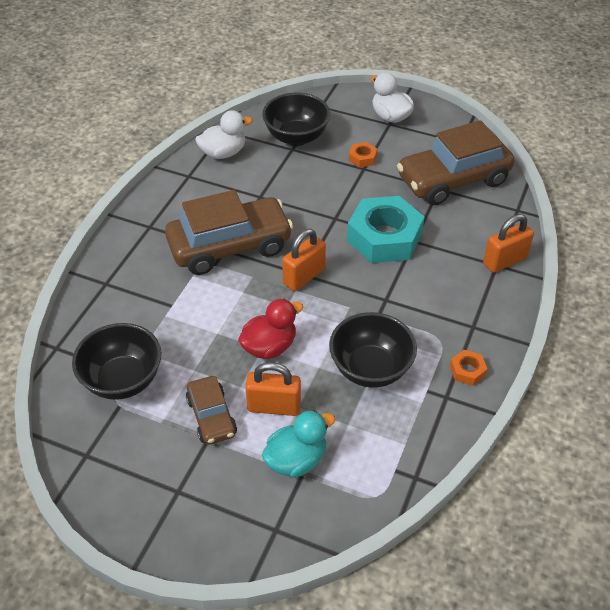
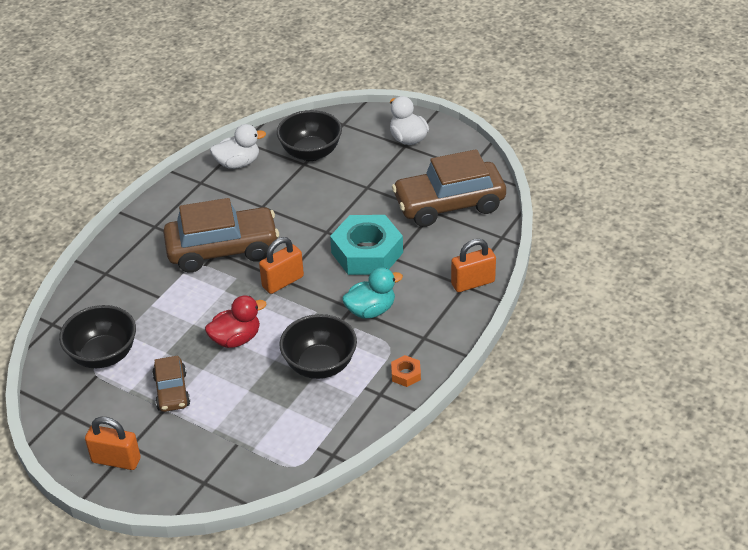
camera: 10 degrees right, 5 degrees down
(274, 407) = (227, 388): orange padlock -> orange padlock (116, 460)
(296, 460) = (235, 431): turquoise duck -> turquoise duck (371, 310)
(362, 158) = (368, 177): orange nut -> none

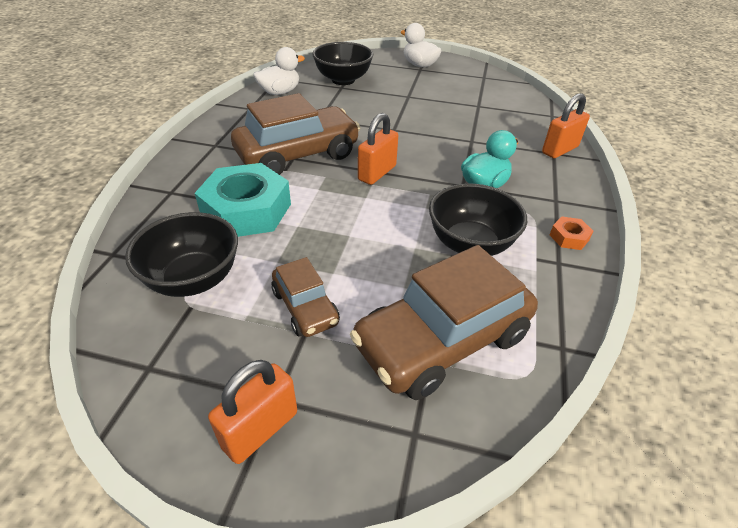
camera: 20 degrees left, 0 degrees up
(116, 460) = (260, 430): orange padlock -> orange padlock turned 45 degrees counterclockwise
(236, 339) = (357, 233): red duck -> none
(367, 252) = (444, 140): turquoise nut -> turquoise nut (247, 210)
(449, 204) = (488, 100): brown car -> brown car (442, 341)

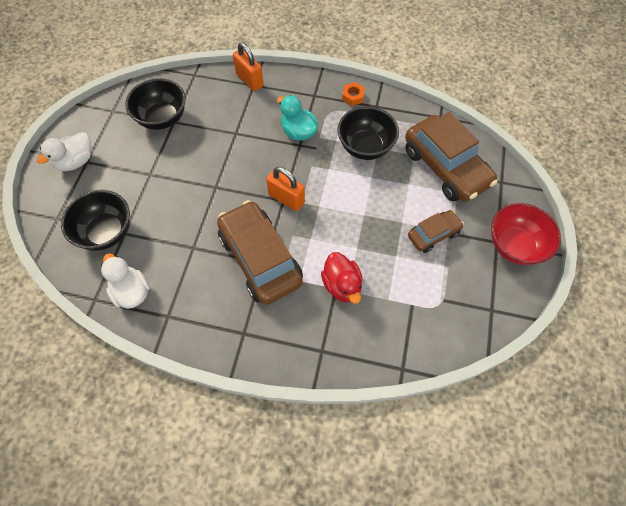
camera: 90 degrees left, 20 degrees up
(193, 279) = (420, 304): black bowl -> black bowl (162, 118)
(247, 210) = (342, 285): turquoise nut -> red duck
(260, 430) = (514, 246): orange padlock -> red bowl

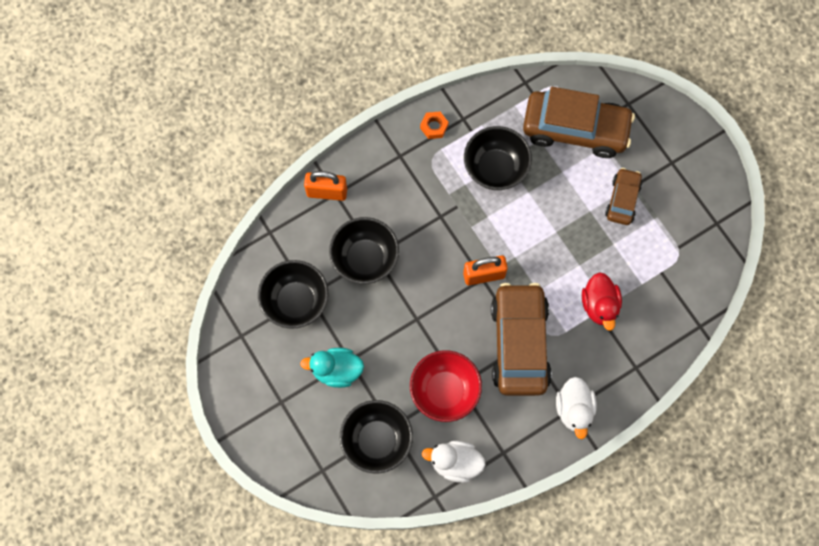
camera: 45 degrees left, 10 degrees up
(76, 162) = (272, 410): white duck -> white duck (574, 409)
(227, 130) = (365, 259): none -> black bowl
(260, 259) = (519, 343): brown car -> brown car turned 75 degrees clockwise
(298, 132) = (426, 205): turquoise duck -> turquoise duck (336, 370)
(342, 285) = (599, 305): red duck -> red duck turned 60 degrees clockwise
(514, 246) = (687, 154): red bowl -> red bowl (444, 391)

